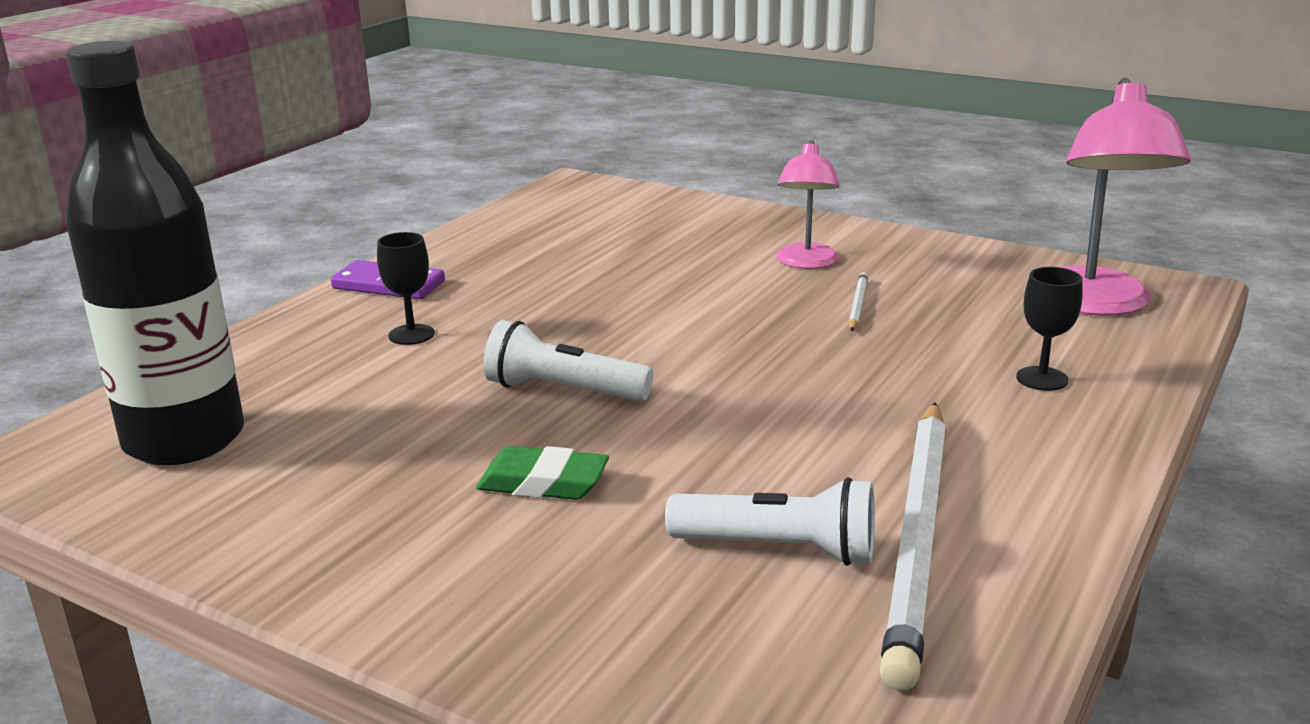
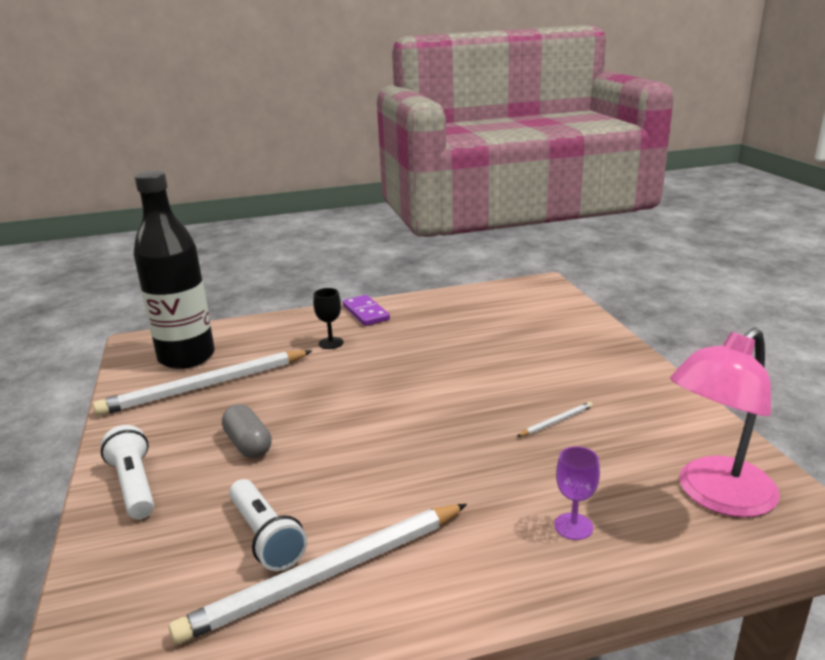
camera: 45 degrees right, 0 degrees up
(313, 457) = (205, 386): none -> white pencil
(543, 483) = (248, 444): green eraser -> grey capsule
(563, 390) = (334, 401): white flashlight -> white flashlight (134, 485)
(806, 263) = (577, 381): pink lamp -> none
(1042, 379) = (573, 526): black goblet -> purple goblet

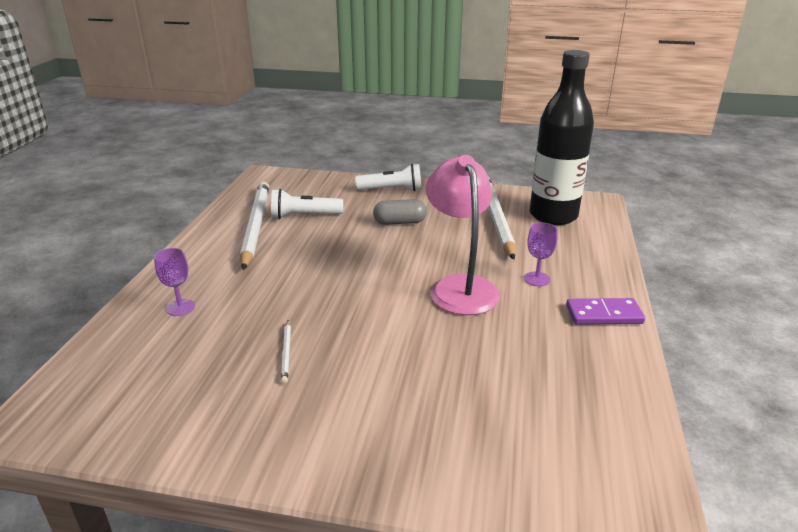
camera: 115 degrees right, 5 degrees up
(331, 343) = (537, 279): black goblet -> purple goblet
(715, 496) = (111, 386): pink lamp -> pink lamp (460, 287)

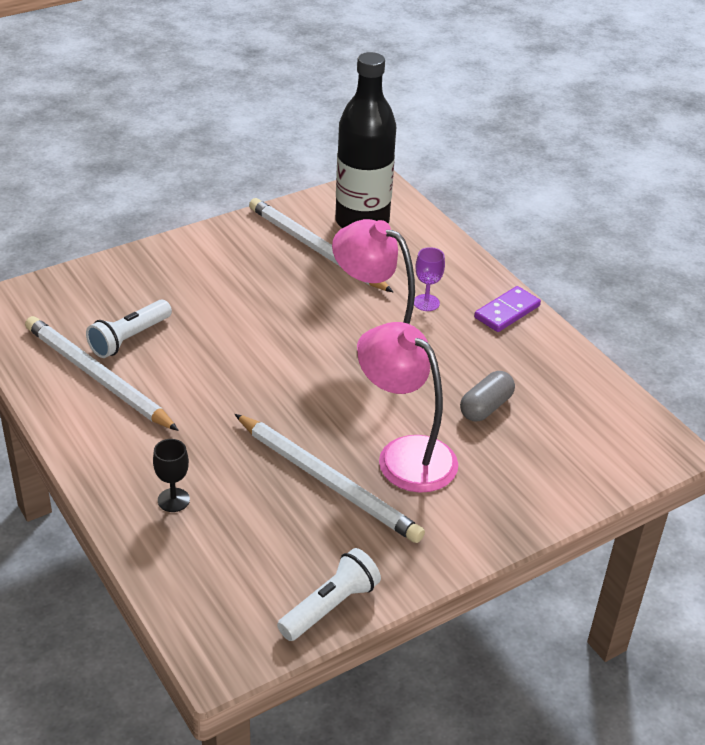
camera: 45 degrees left, 10 degrees up
(180, 307) = (173, 500): purple goblet -> black goblet
(286, 352) = (328, 481): white pencil -> white pencil, size x2.49
(369, 368) = (405, 454): none -> pink lamp
(392, 190) = (171, 259): white flashlight -> white flashlight (330, 606)
(400, 222) = (237, 298): grey capsule -> grey capsule (486, 407)

